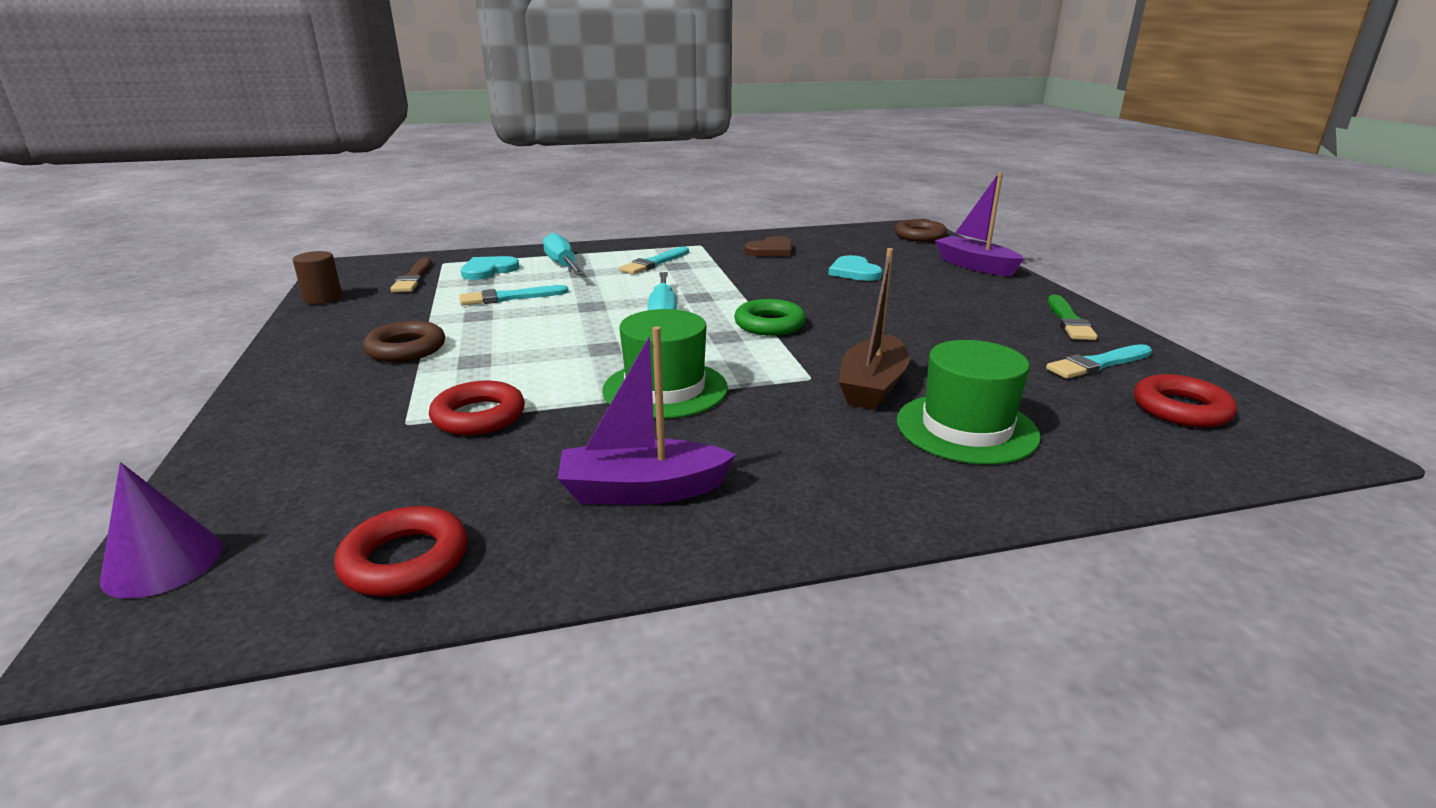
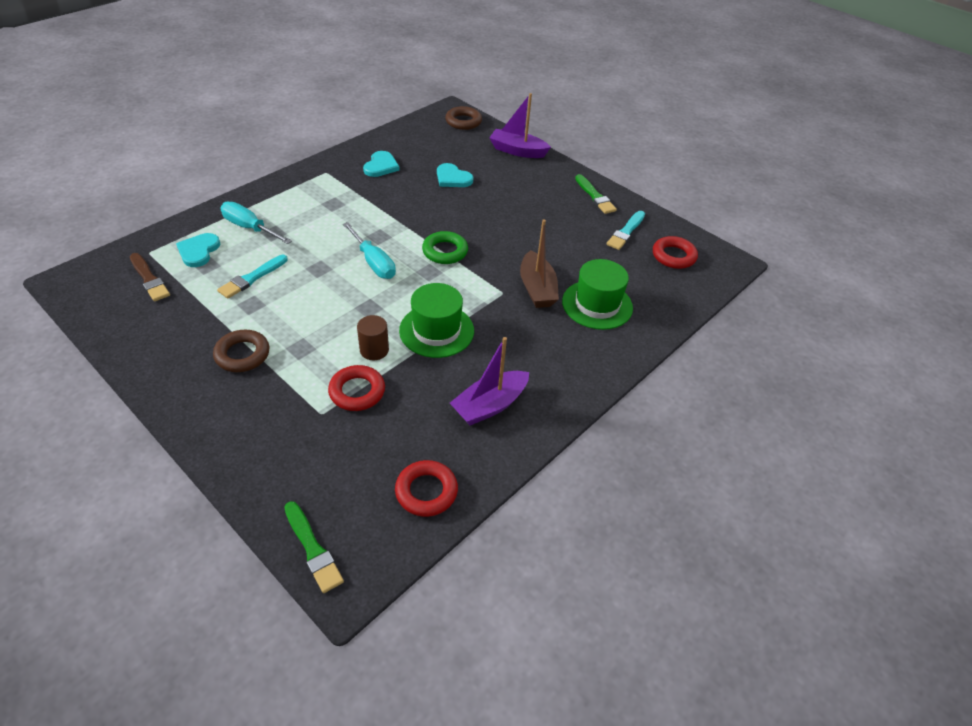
camera: 35 degrees left, 20 degrees up
(163, 562) = (313, 549): purple cone -> green brush
(323, 298) = (106, 326): brown cylinder -> brown cylinder (374, 350)
(654, 263) = (314, 205): turquoise brush -> none
(771, 250) = (381, 166): brown heart -> turquoise heart

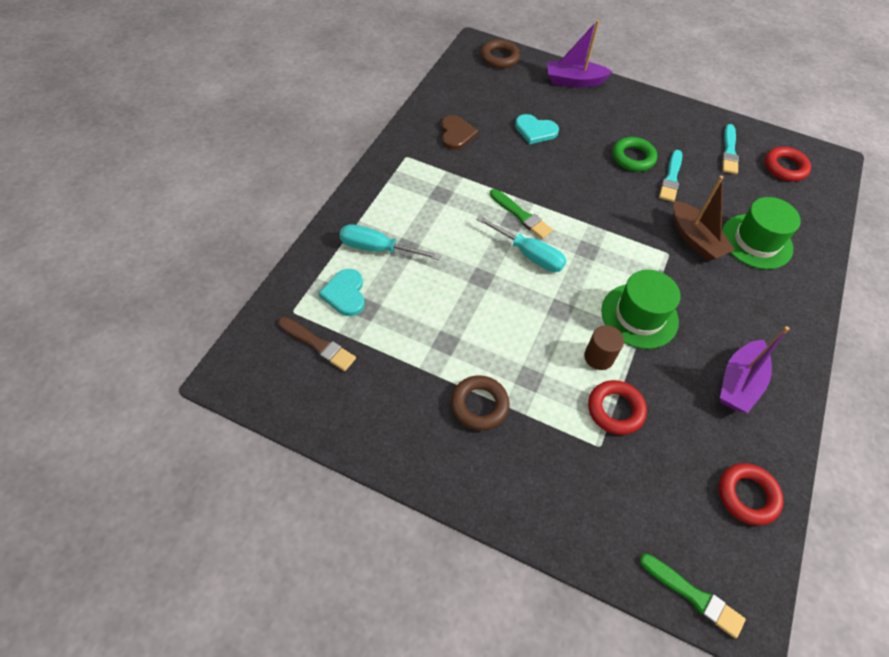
camera: 20 degrees left, 10 degrees up
(252, 278) = (424, 310): turquoise brush -> turquoise brush (671, 178)
(381, 166) = (456, 134): turquoise heart -> brown heart
(445, 251) = (586, 221): green ring -> green ring (633, 158)
(595, 196) = (677, 117): green brush -> green brush (521, 215)

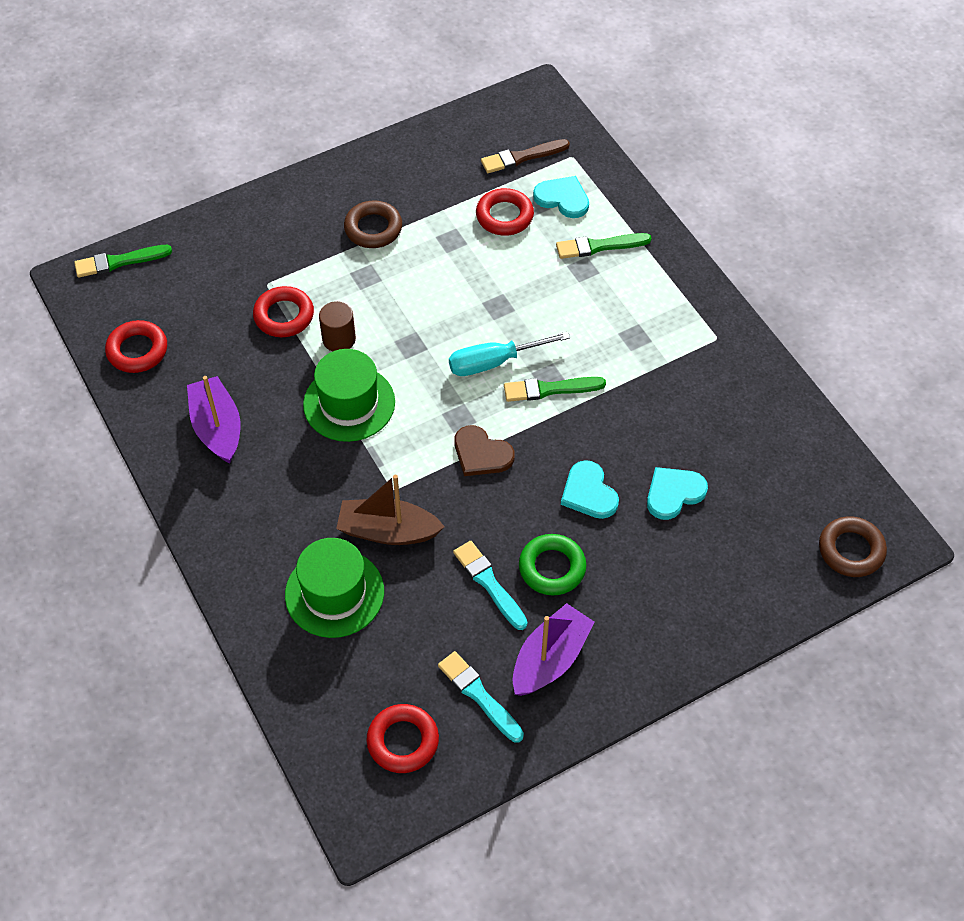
camera: 130 degrees right, 0 degrees up
(377, 248) = (599, 246): turquoise screwdriver -> green brush
(393, 321) = (504, 216): none -> red ring
(456, 134) = (723, 406): brown heart -> brown heart (481, 454)
(572, 164) = (589, 492): none -> turquoise heart
(574, 81) = (741, 609): purple boat -> purple boat (550, 659)

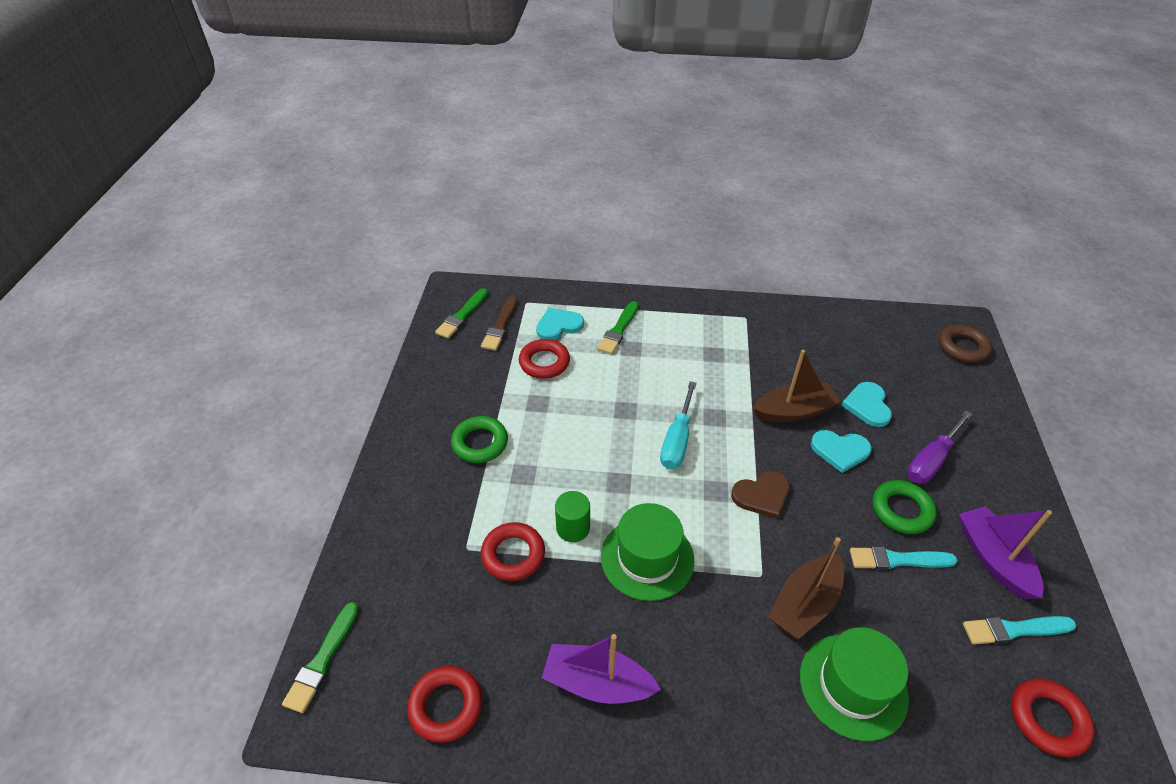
camera: 55 degrees left, 10 degrees down
(339, 339) = (573, 528): brown cylinder -> green cylinder
(373, 228) = (480, 443): brown ring -> green ring
(550, 389) = (727, 422): green brush -> green brush (462, 315)
(610, 435) = (793, 411): none -> brown boat
(639, 572) = (931, 460): none -> purple screwdriver

